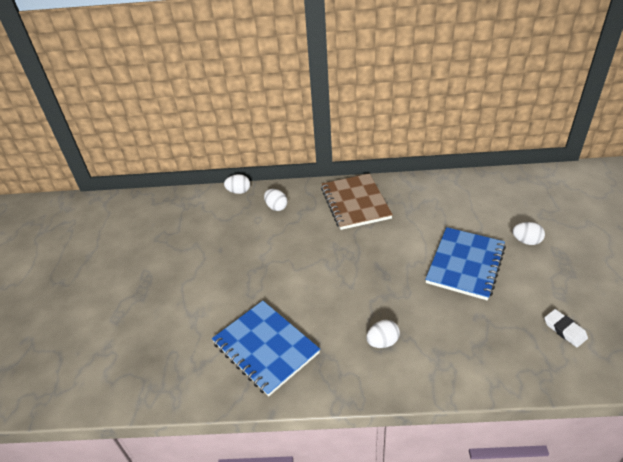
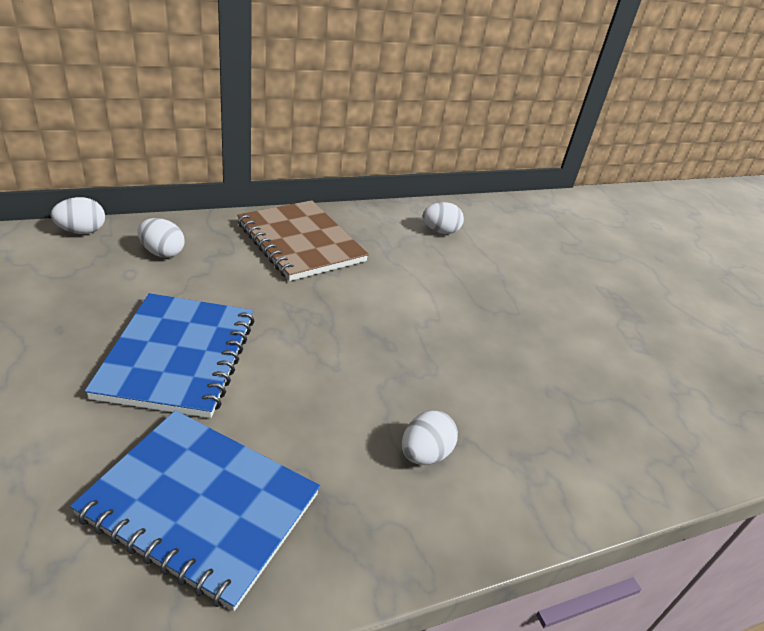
camera: 30 degrees left, 5 degrees down
(465, 264) = (499, 317): blue notebook -> blue notebook (178, 356)
(526, 241) = (563, 281): white egg -> white egg (440, 231)
(564, 330) = (670, 393): white eraser -> none

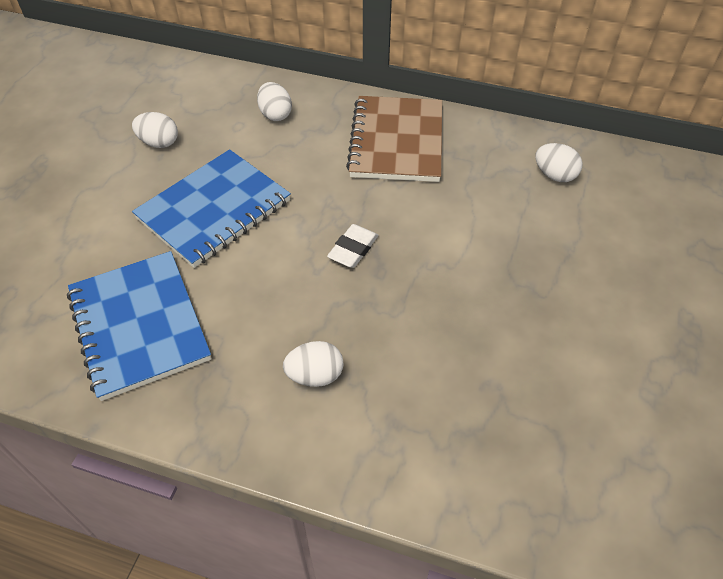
camera: 45 degrees right, 15 degrees up
(82, 231) = (235, 76): white egg -> white egg (159, 143)
(349, 337) = (353, 249): none -> white eraser

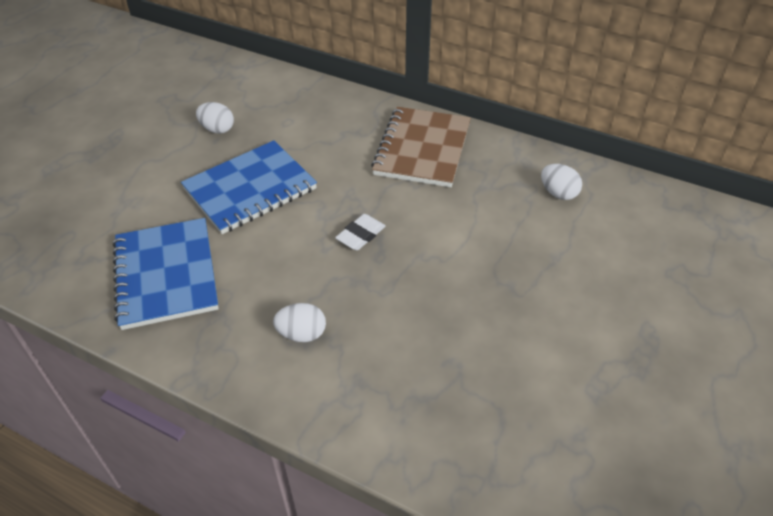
camera: 10 degrees right, 5 degrees down
(275, 114) = (322, 116): white egg -> none

